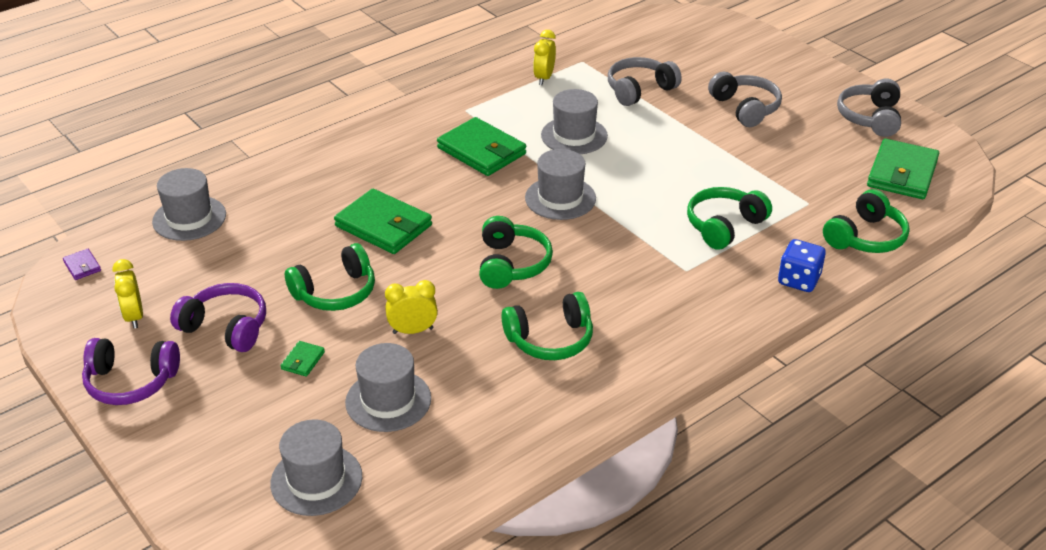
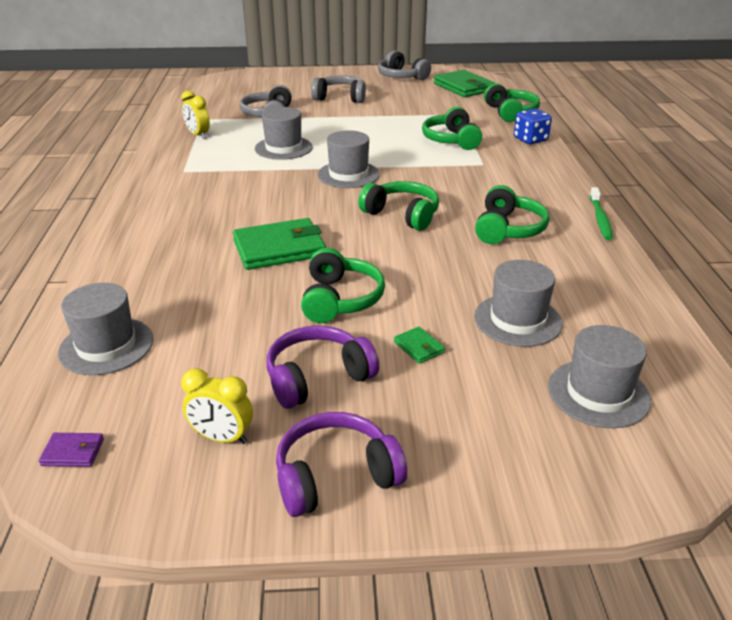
camera: 55 degrees left, 5 degrees down
(131, 382) = (335, 476): purple headphones -> purple headphones turned 150 degrees counterclockwise
(413, 330) = (436, 280): yellow clock -> none
(481, 151) = (246, 182): green wallet -> none
(641, 394) = (600, 219): none -> green toothbrush

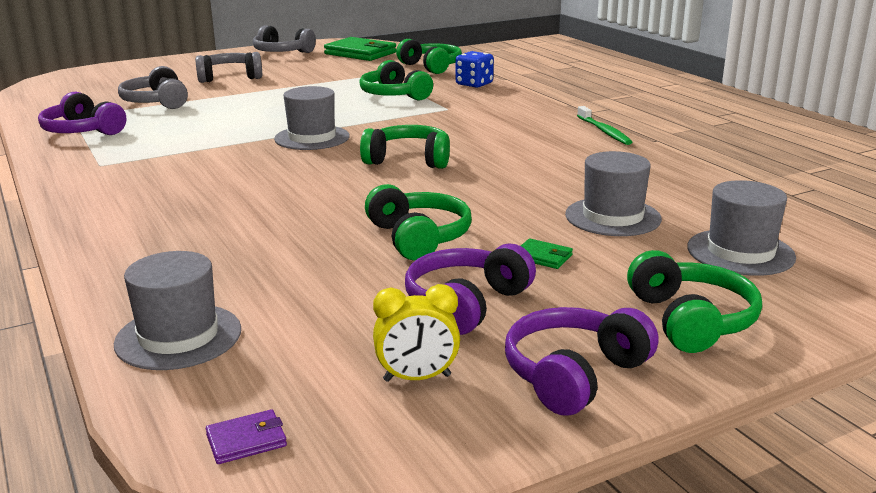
camera: 25 degrees left, 10 degrees down
(198, 135) = (83, 131): yellow clock -> purple headphones
(279, 249) = (301, 210): green wallet -> none
(283, 148) = (208, 127): grey hat -> none
(508, 229) = (528, 153): green headphones -> green headphones (690, 320)

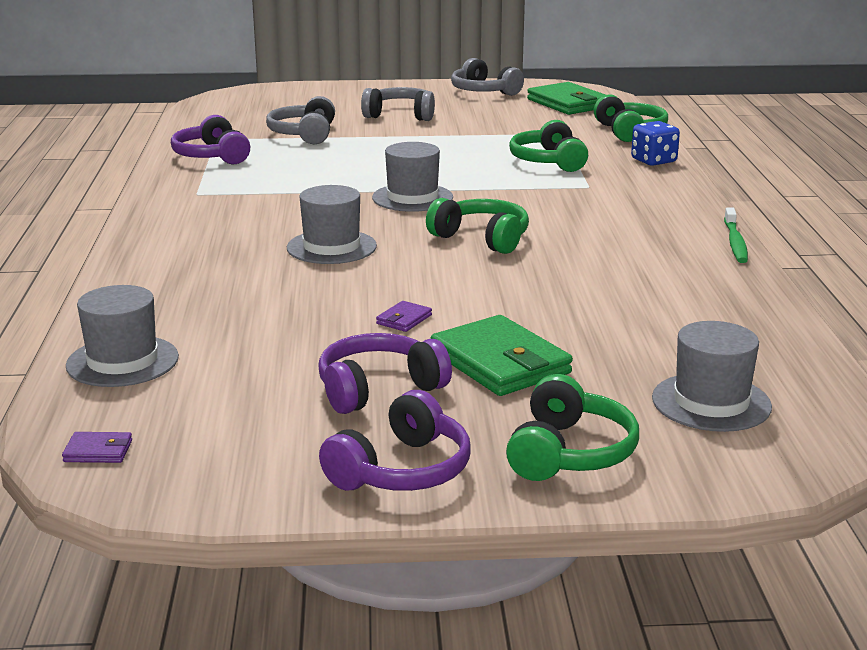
camera: 25 degrees right, 0 degrees up
(417, 378) = (269, 439): yellow clock -> none
(418, 238) = (404, 319): green headphones -> purple wallet
(542, 257) = (500, 362): green wallet -> green wallet, size x2.31
(574, 374) = (402, 470): purple headphones -> purple headphones turned 150 degrees clockwise
(613, 217) = (621, 338): grey hat -> grey hat (331, 247)

